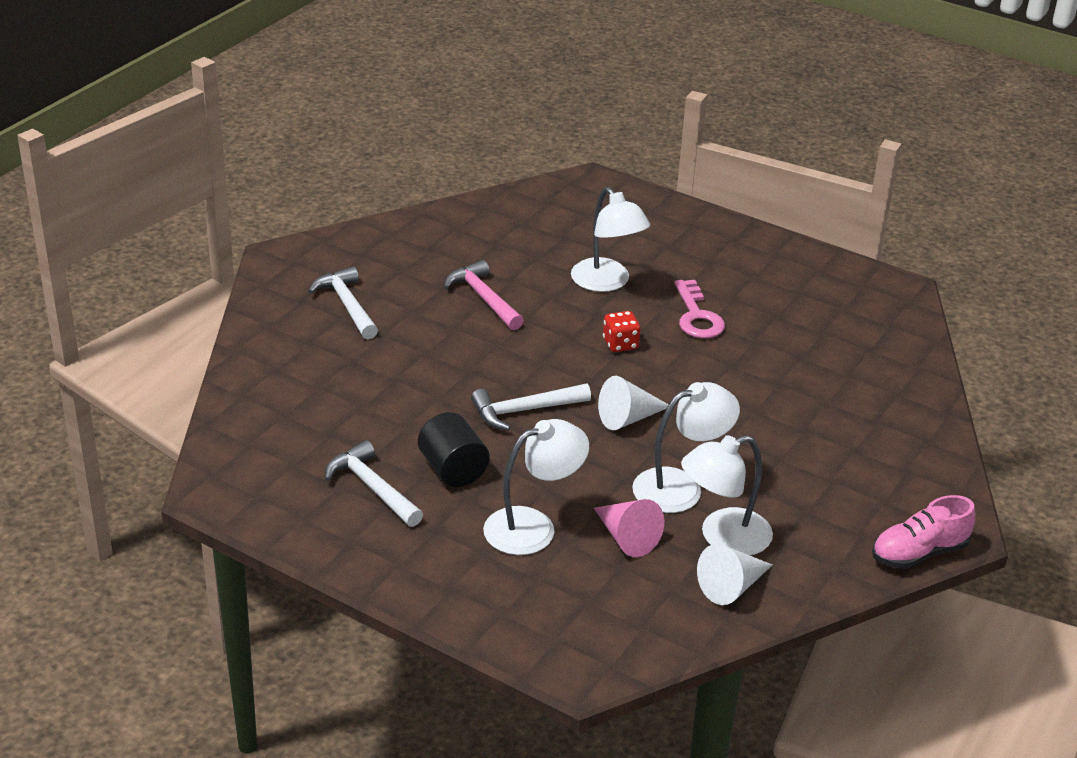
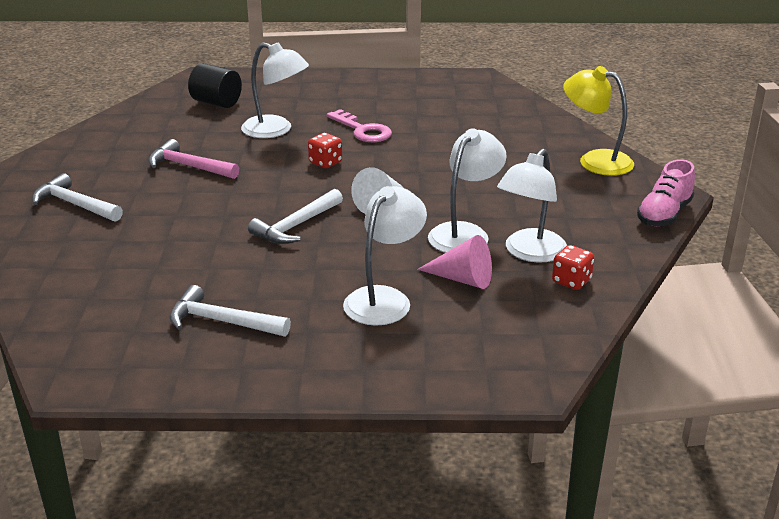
camera: 30 degrees left, 5 degrees down
(453, 470) = (279, 284): black cylinder -> black cylinder (216, 103)
(732, 586) = (571, 281): white cone -> red dice
(917, 454) = (595, 160): none -> yellow lamp

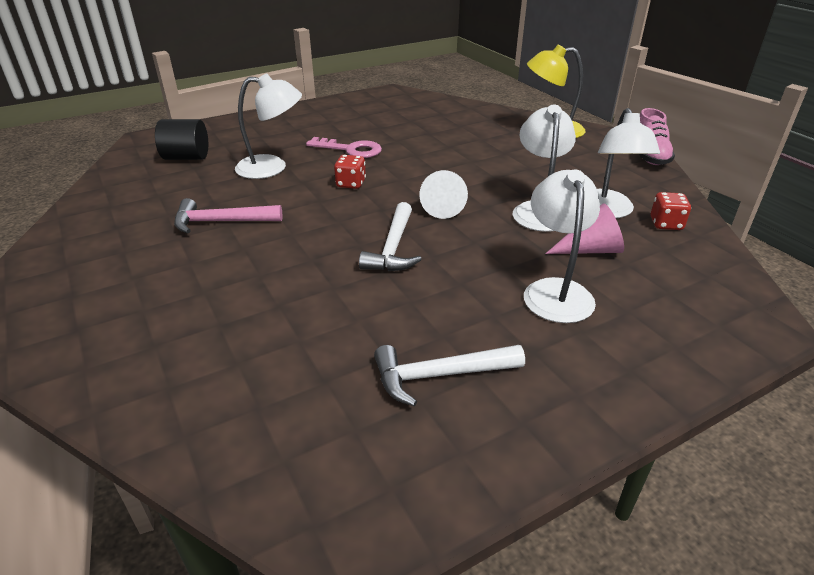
camera: 30 degrees left, 5 degrees up
(75, 204) = (128, 299): white hammer -> none

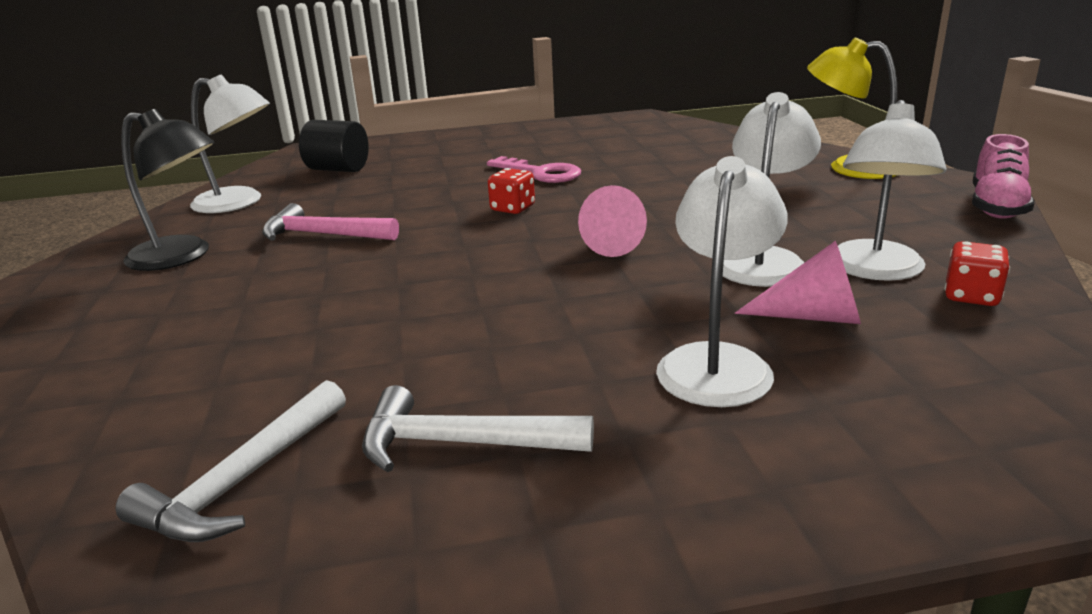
camera: 20 degrees right, 10 degrees down
(116, 255) = (182, 256): none -> black lamp
(272, 167) = (428, 185): white lamp -> white lamp (239, 202)
(393, 248) = (514, 283): white hammer -> white hammer (243, 480)
(442, 206) = (618, 243): white cone -> pink cone

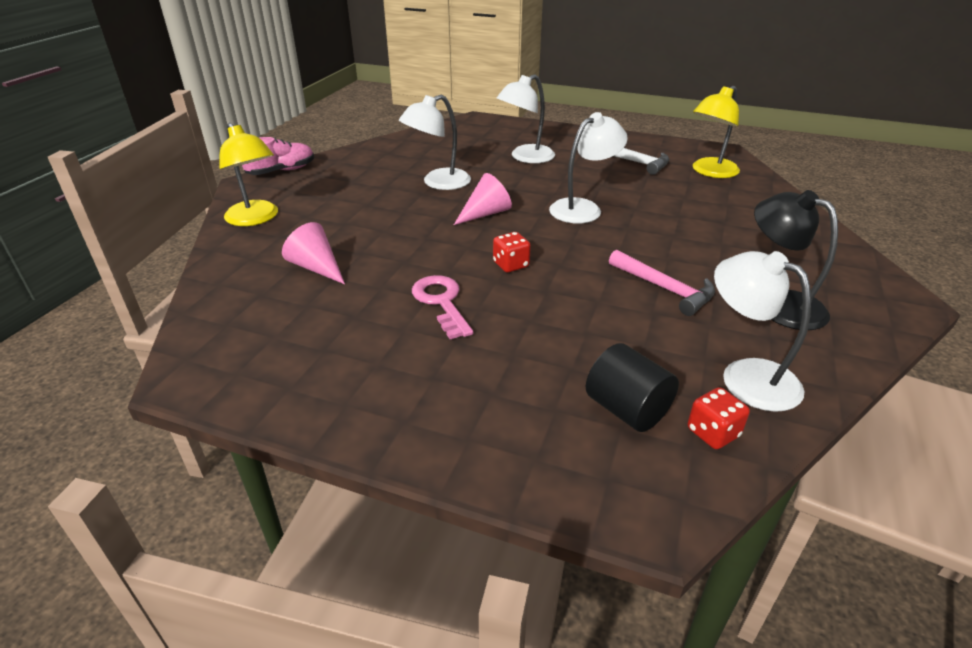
camera: 150 degrees left, 10 degrees up
(243, 480) = (710, 172): white hammer -> yellow lamp
(813, 316) = (467, 159): pink cone -> pink cone (317, 267)
(875, 270) = (408, 165): white lamp -> white lamp (583, 208)
(971, 296) = (402, 148): red dice -> red dice (713, 433)

